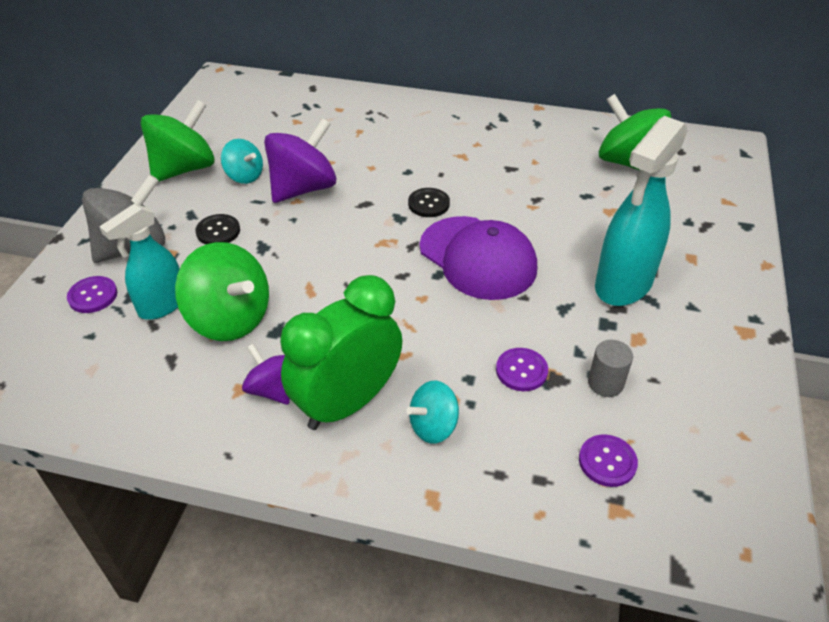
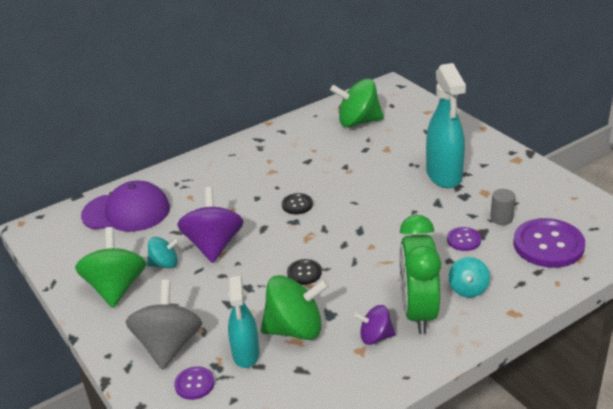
camera: 45 degrees left, 10 degrees down
(218, 231) = (205, 300): black button -> black button (304, 273)
(478, 258) = (365, 211): purple cap -> purple cap (126, 212)
(607, 461) = (548, 245): purple button -> purple button, size x2.01

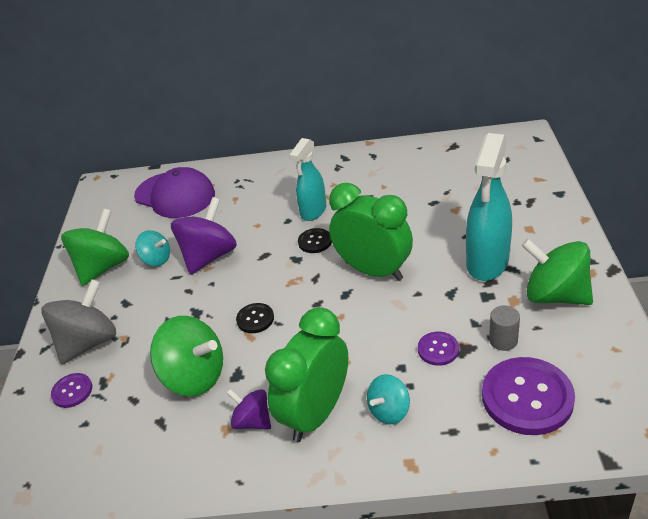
camera: 35 degrees right, 5 degrees up
(246, 354) = (134, 382): turquoise spray bottle -> turquoise spray bottle (313, 211)
(358, 122) = (454, 168): green spinning top -> green spinning top (555, 295)
(366, 208) = (374, 270): none -> green clock

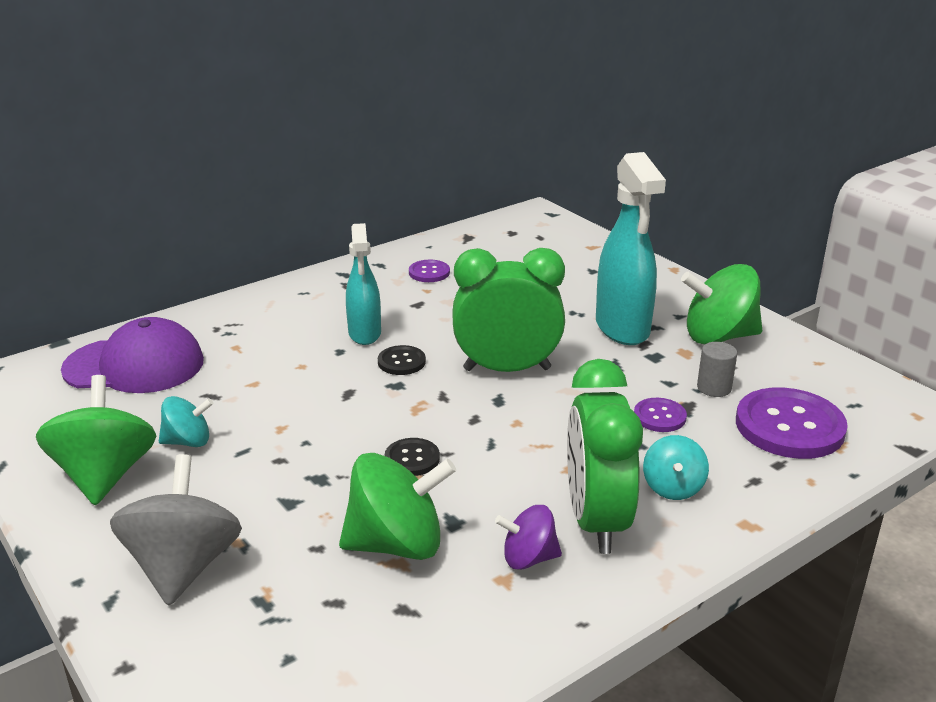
camera: 40 degrees left, 10 degrees down
(72, 391) = (223, 631): purple button -> purple button (429, 272)
(209, 256) = (269, 416): purple spinning top -> none

